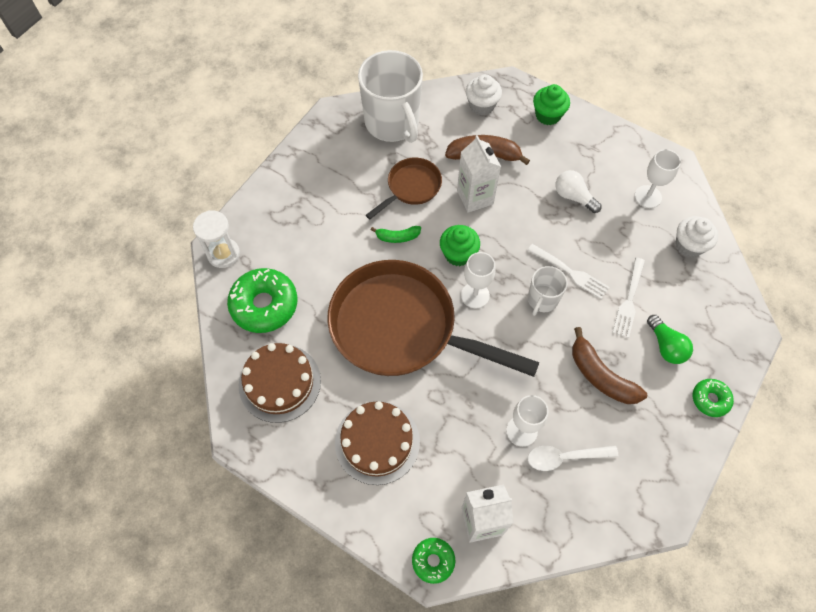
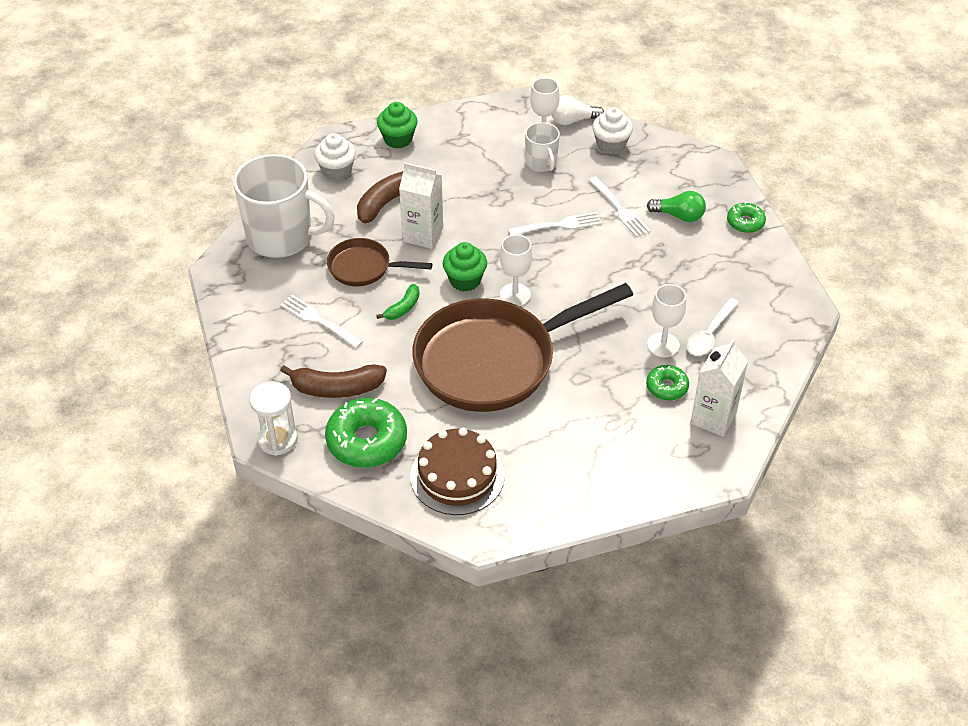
camera: 50 degrees left, 15 degrees down
(341, 199) = (319, 321): none -> white fork
(377, 442) = (581, 442): brown cake -> none
(411, 187) = (364, 268): brown pan -> brown pan turned 75 degrees counterclockwise
(433, 561) = (717, 469): green donut -> green donut (667, 387)
(542, 300) = (564, 257): white mug -> white mug (541, 163)
(573, 197) = (493, 177): white light bulb -> white light bulb (573, 120)
(600, 375) = (664, 268): brown banana -> brown banana (336, 388)

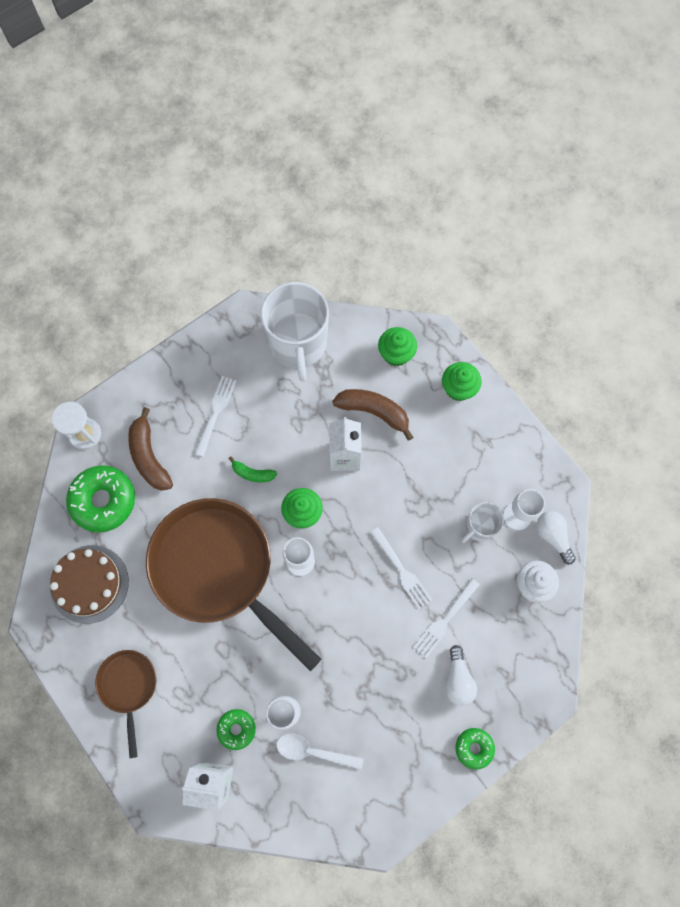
camera: 70 degrees right, 25 degrees up
(337, 171) = (396, 354): white cupcake -> green cupcake
(364, 268) = (287, 424): brown pan -> brown pan (128, 686)
(679, 216) = (458, 679): green light bulb -> white light bulb

